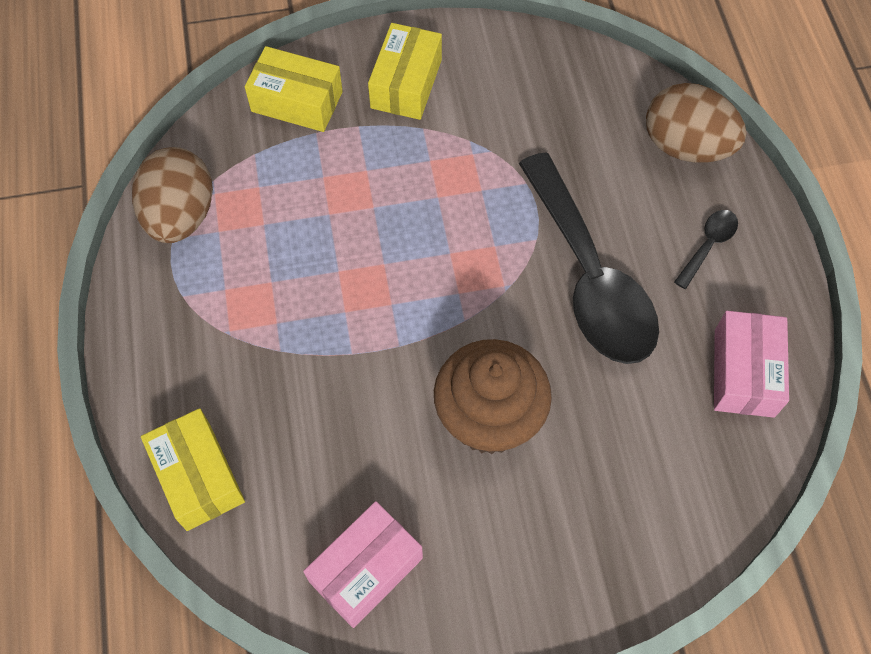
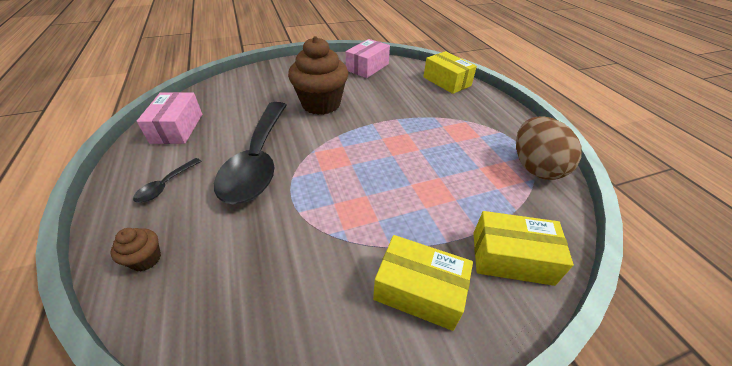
camera: 170 degrees right, 20 degrees down
(406, 84) = (419, 291): yellow box -> yellow box turned 75 degrees counterclockwise
(589, 277) = (258, 160): black spoon -> black spoon turned 150 degrees counterclockwise
(686, 146) = (146, 259): brown egg -> brown cupcake

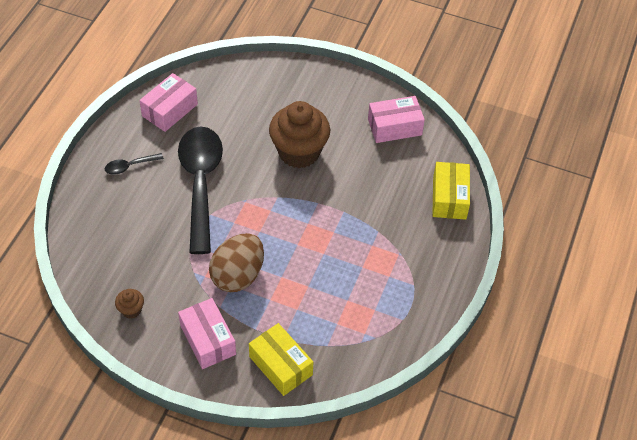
camera: 40 degrees right, 10 degrees up
(146, 259) = (89, 217): brown cupcake -> brown cupcake (131, 310)
(258, 160) = (200, 183): black spoon -> black spoon turned 135 degrees clockwise
(419, 291) = (208, 340): yellow box -> pink box
(535, 167) = (391, 331): brown egg -> brown egg (238, 275)

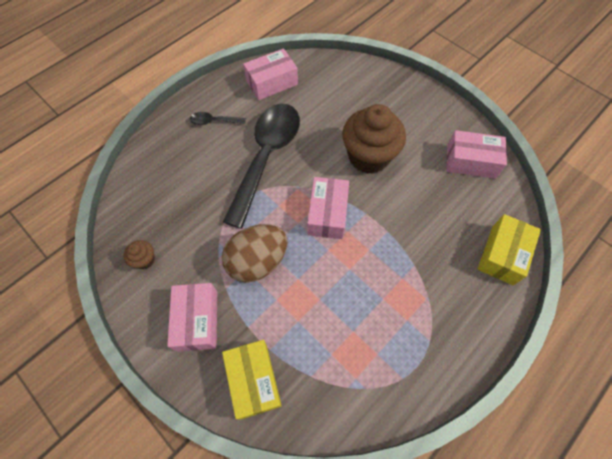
camera: 25 degrees right, 10 degrees up
(283, 215) = (327, 214): none -> pink box

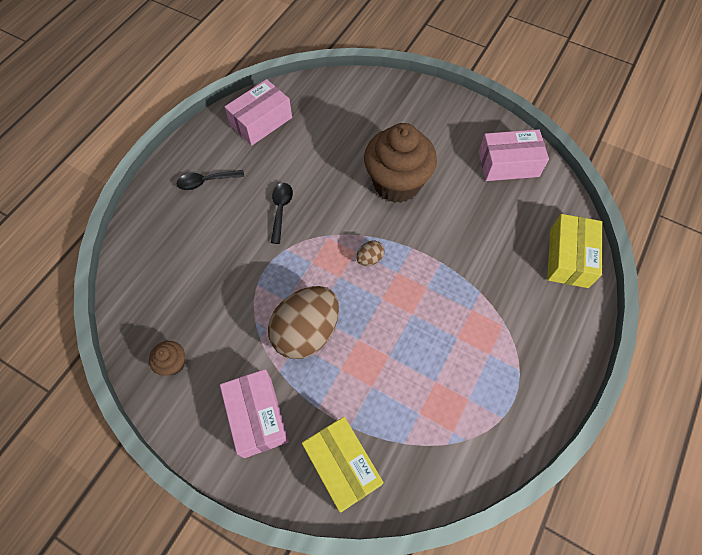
camera: 15 degrees left, 0 degrees up
(266, 157) = (281, 210): black spoon -> black spoon, size x0.40
(327, 214) = (369, 258): pink box -> brown egg

